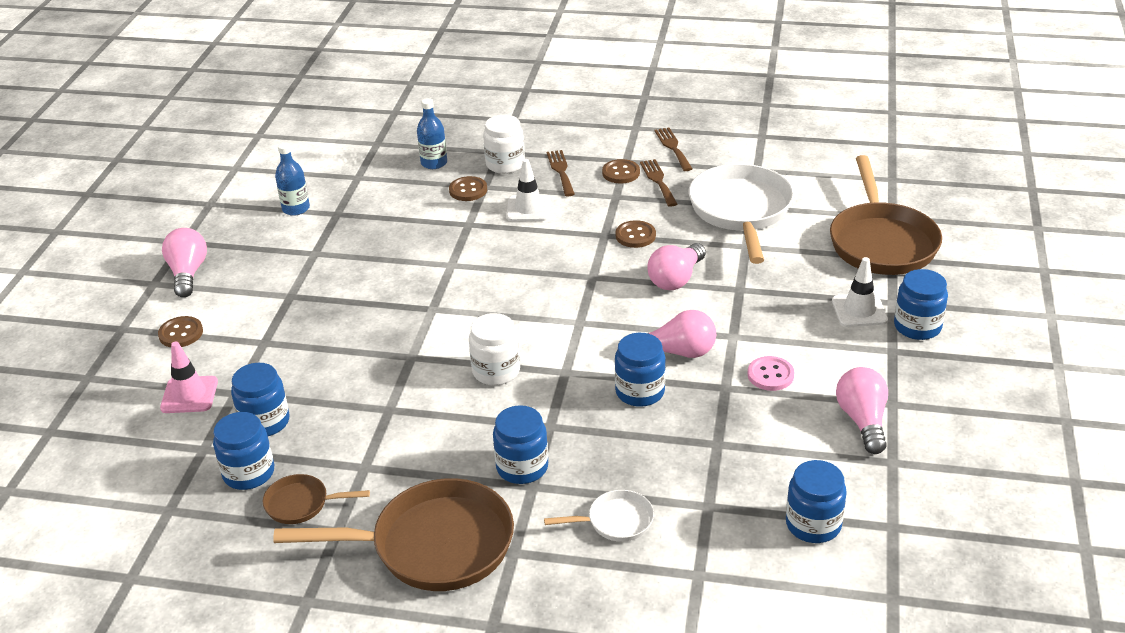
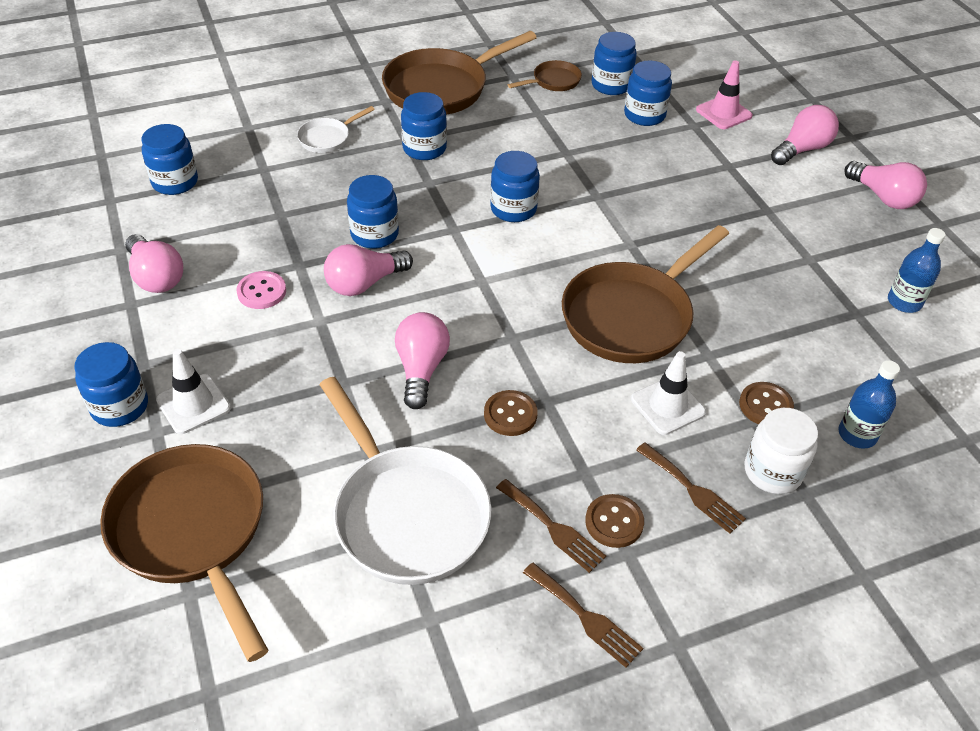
camera: 145 degrees right, 10 degrees up
(181, 333) = (802, 149): brown button -> pink light bulb
(491, 261) = (632, 316): none -> brown pan
(496, 371) = (513, 209): white jar -> blue jar

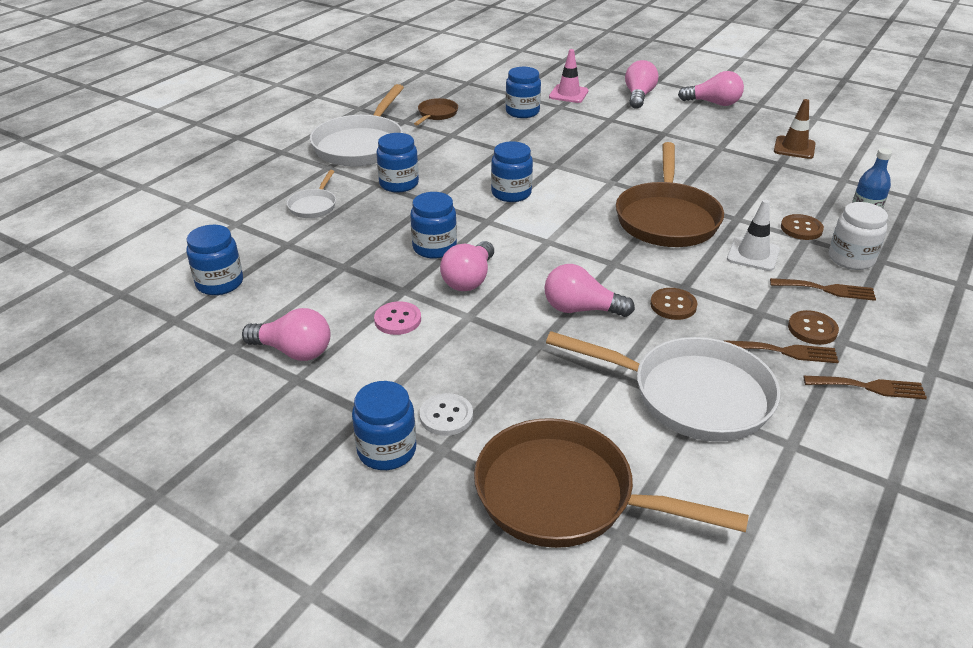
camera: 35 degrees left, 10 degrees down
(193, 404) = (446, 416): white traffic cone -> white button
(421, 369) = (581, 309): pink light bulb -> pink light bulb turned 45 degrees counterclockwise
(442, 88) = (361, 145): brown pan -> white pan
(611, 85) = (478, 103): blue jar -> none
(904, 302) = (794, 148): blue bottle -> brown traffic cone

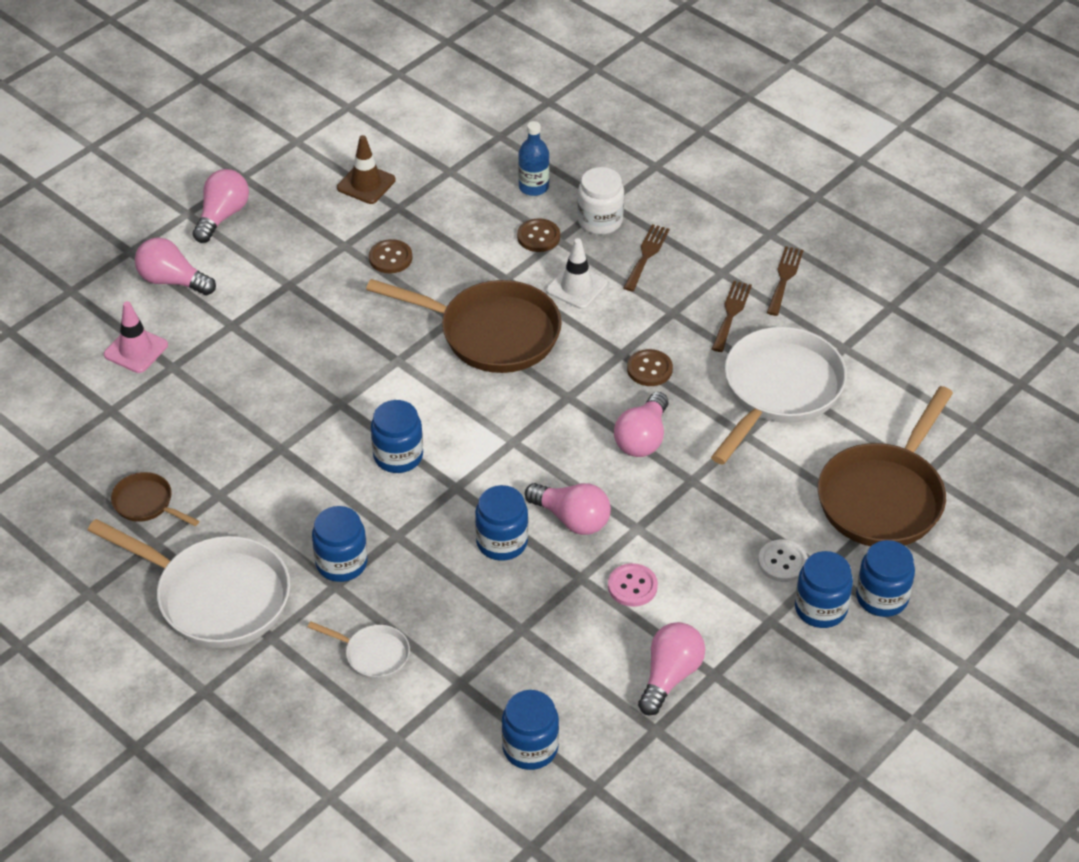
camera: 80 degrees left, 10 degrees up
(522, 112) = (174, 409): blue jar -> blue jar (882, 597)
(812, 329) = (703, 285): brown button -> brown button (390, 258)

